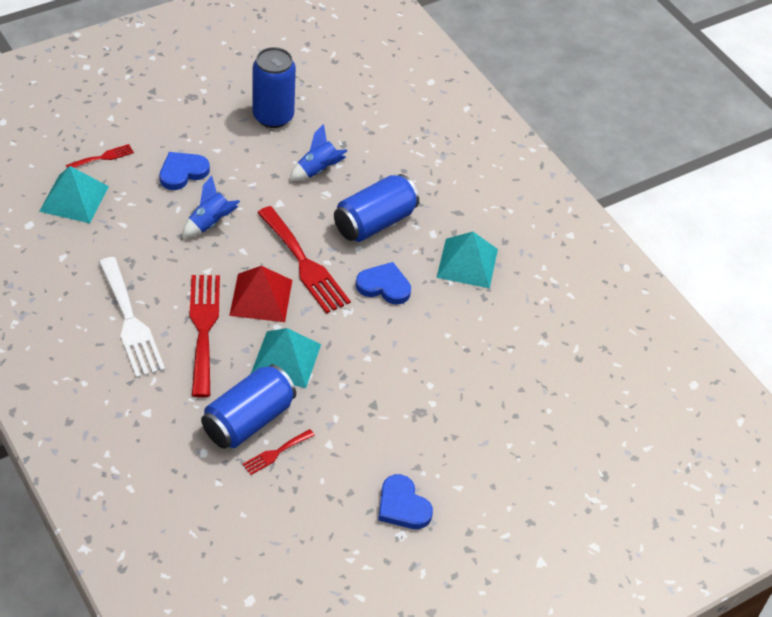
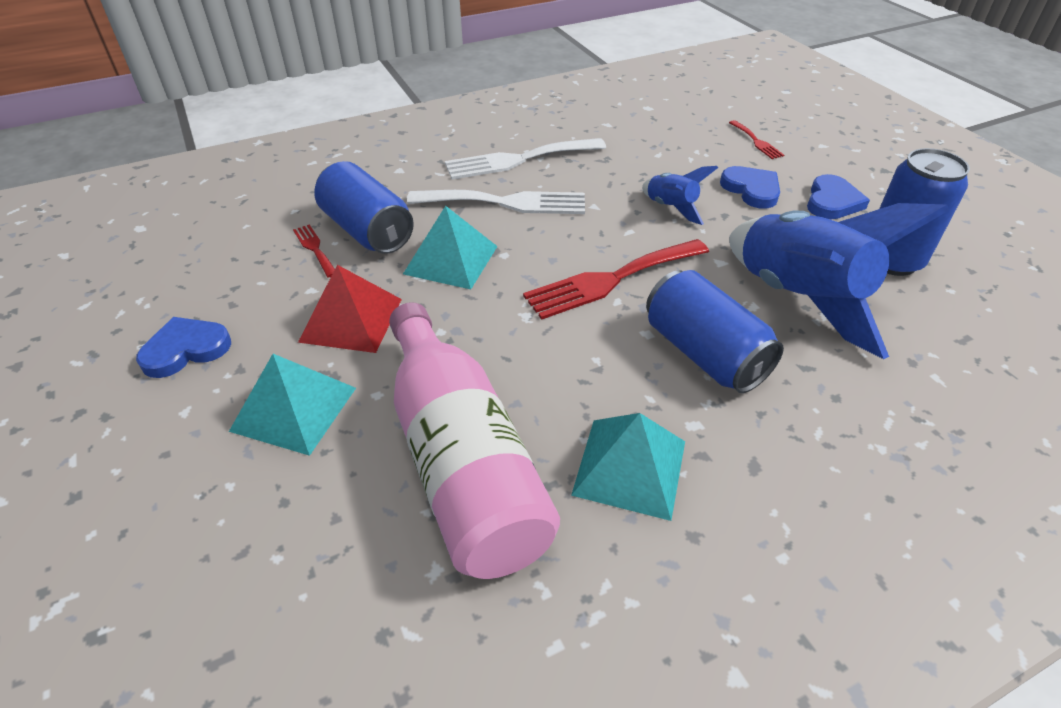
camera: 100 degrees right, 5 degrees down
(74, 198) = (689, 127): turquoise pyramid -> turquoise pyramid (294, 409)
(203, 328) = (506, 202): red fork -> white fork
(261, 297) = (552, 243): red pyramid -> red pyramid (351, 320)
(317, 170) = (797, 299): blue rocket -> blue rocket, size x2.14
(384, 286) = (573, 356): blue heart -> blue heart (832, 202)
(474, 336) = (462, 460): none -> pink bottle

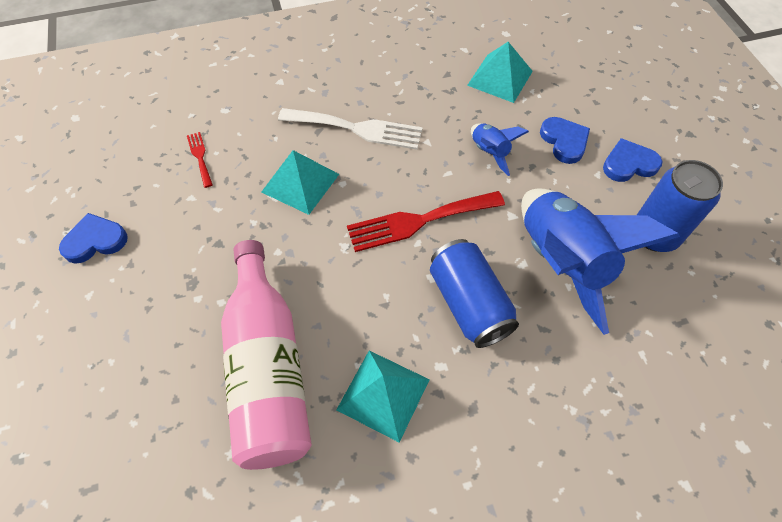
camera: 10 degrees right, 15 degrees up
(294, 409) = (162, 305): turquoise pyramid -> turquoise pyramid (500, 78)
(351, 320) = (215, 231): red pyramid -> none
(367, 231) = (242, 144): blue can -> none
(518, 160) = (379, 82): white fork -> none
(756, 141) = (588, 86): red fork -> none
(832, 202) = (629, 164): blue heart -> blue heart turned 135 degrees counterclockwise

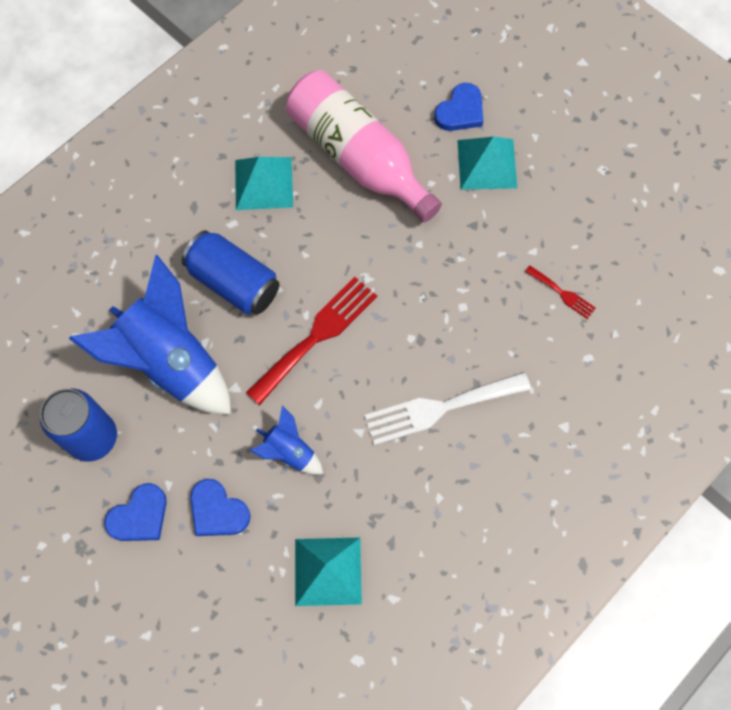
camera: 150 degrees right, 10 degrees up
(95, 241) = (573, 175): blue heart -> blue heart (460, 111)
(300, 183) = (449, 317): turquoise pyramid -> turquoise pyramid (487, 164)

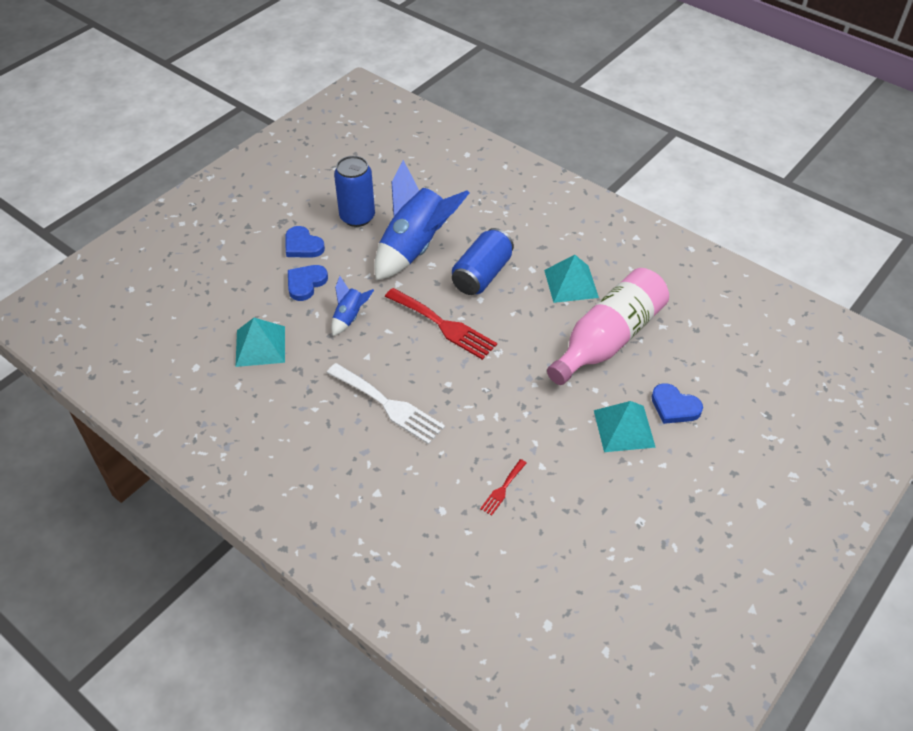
camera: 85 degrees right, 20 degrees down
(440, 408) = (388, 405): white fork -> white fork turned 150 degrees clockwise

